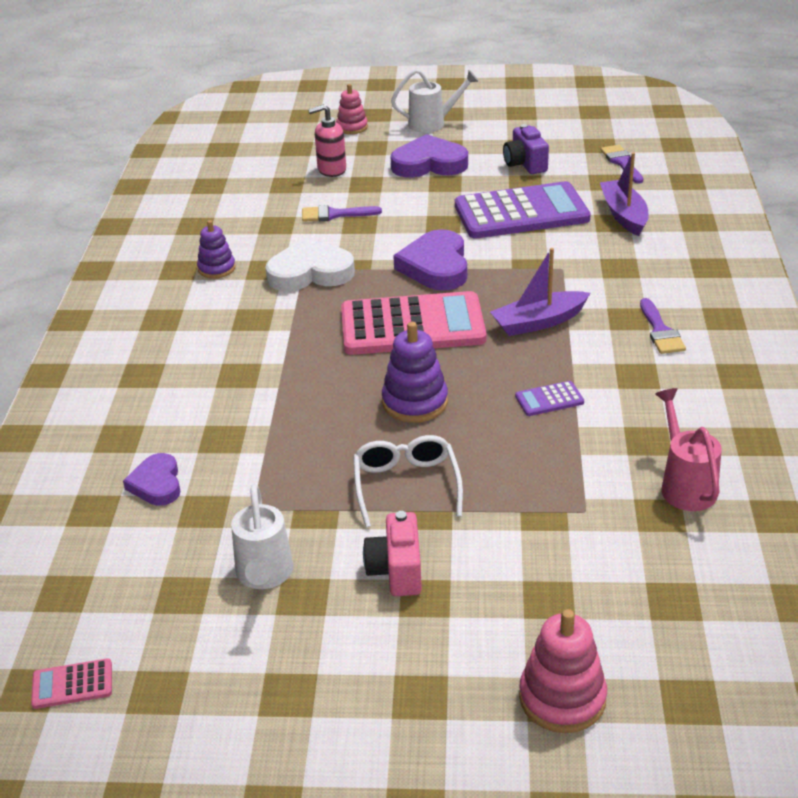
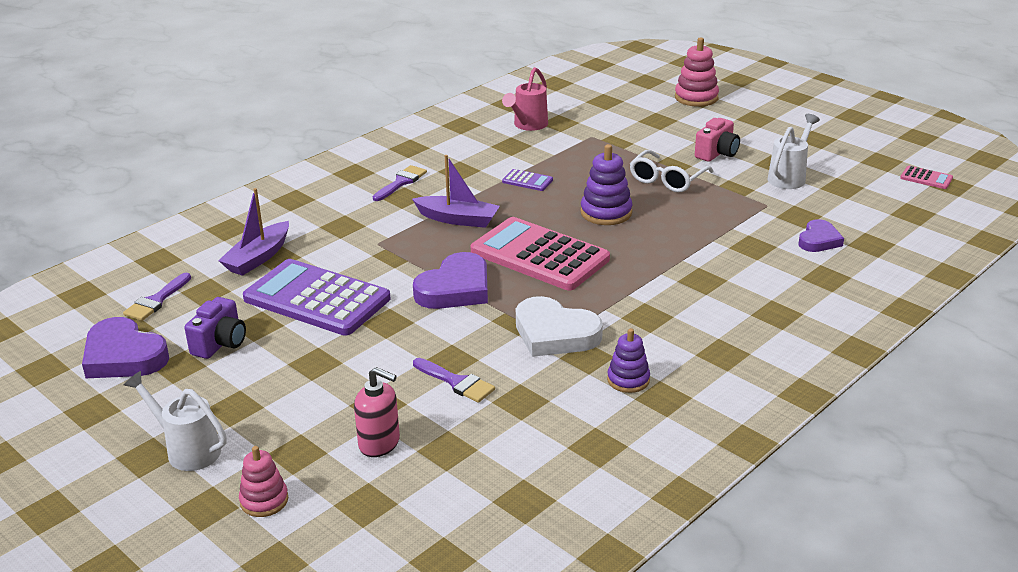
camera: 140 degrees left, 5 degrees down
(429, 164) = (287, 394): purple heart -> purple heart (124, 356)

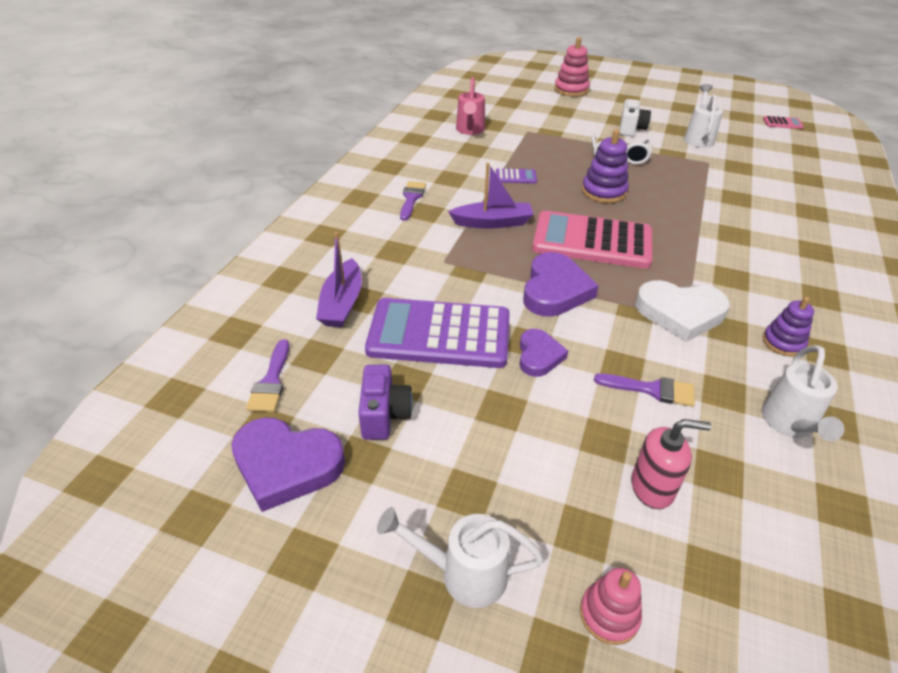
camera: 25 degrees left, 10 degrees up
(551, 437) = (789, 424): none -> white watering can
(717, 153) = (631, 129): pink camera -> white camera
(819, 240) = (773, 183): purple heart -> purple heart (539, 356)

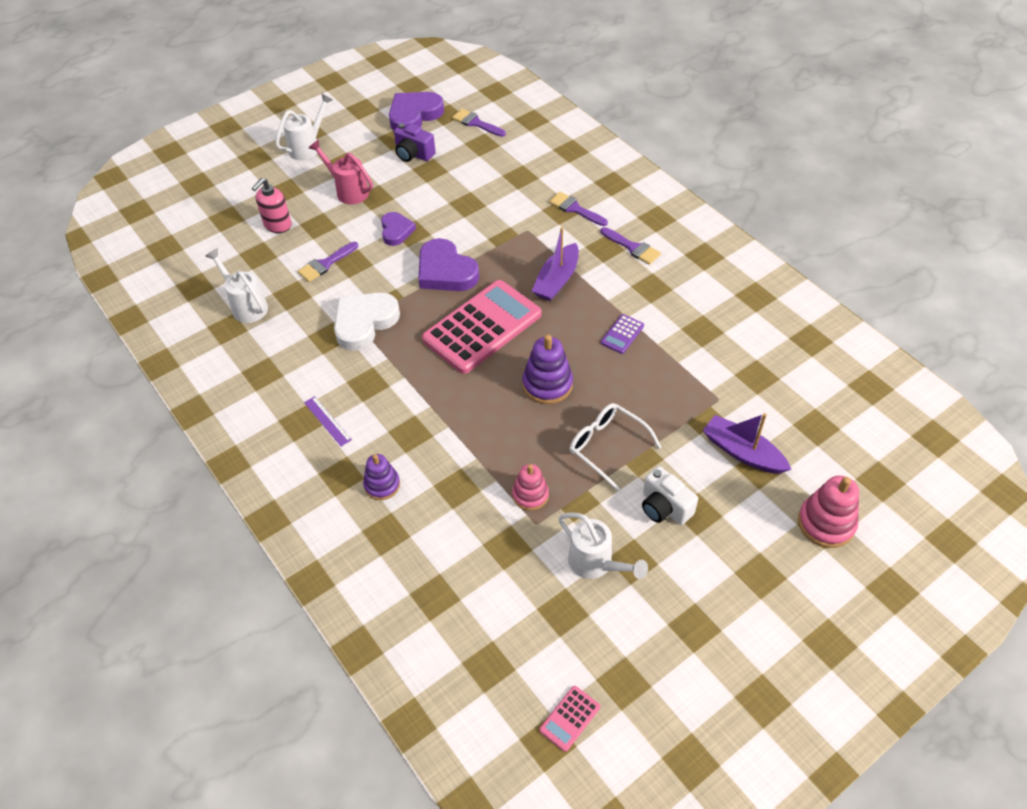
camera: 125 degrees right, 10 degrees up
(342, 303) = (521, 167): purple boat -> purple boat (742, 452)
(385, 244) = (575, 209): none -> purple brush
(439, 334) = (454, 197): purple calculator -> none
(470, 130) = (750, 349): pink watering can -> pink watering can (348, 191)
(539, 356) = (396, 231): purple heart -> purple heart turned 135 degrees counterclockwise
(609, 615) = (249, 178): pink stacking toy -> pink stacking toy (530, 495)
(783, 342) = (290, 357): purple stacking toy -> purple stacking toy (382, 485)
(794, 281) = (327, 421): none -> purple ruler

